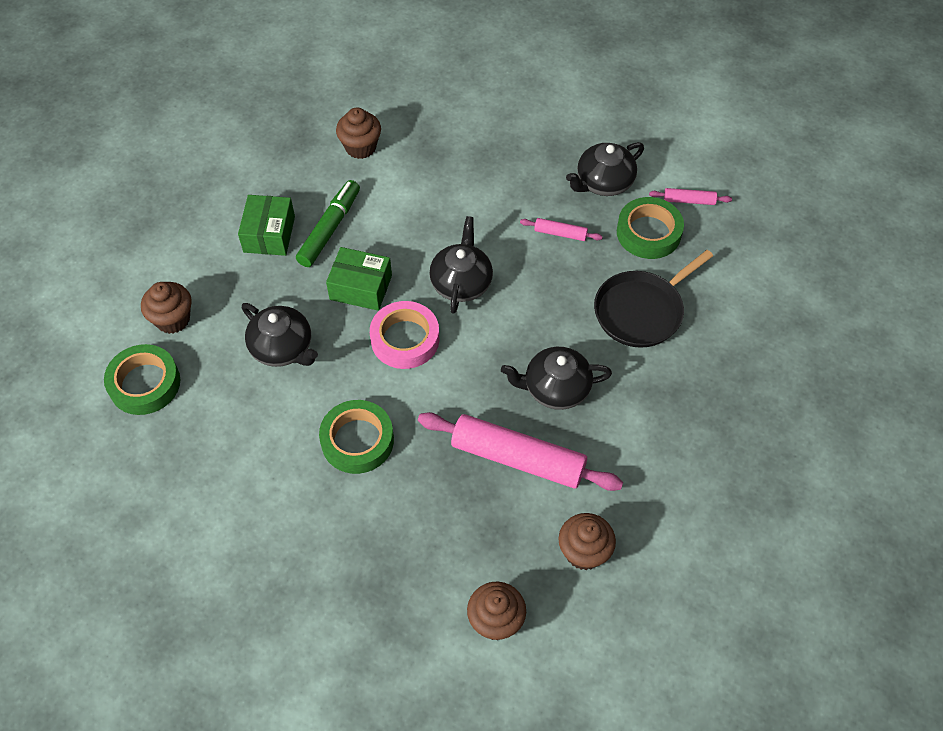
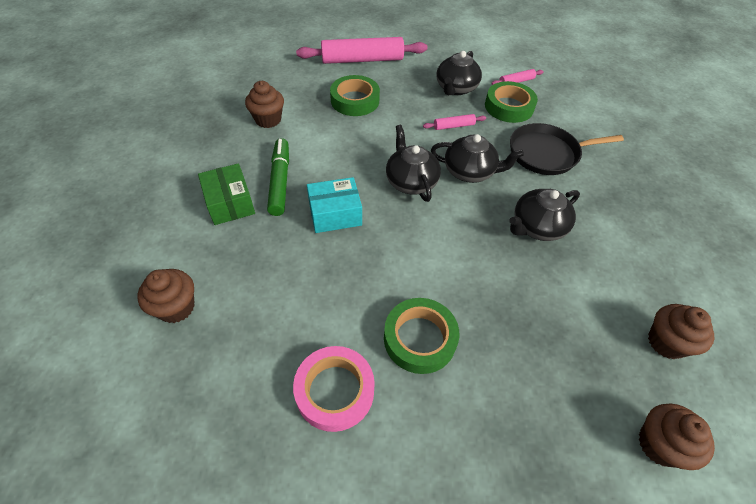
camera: 30 degrees left, 5 degrees down
(144, 384) = (178, 382): green tape -> green tape (355, 100)
(283, 348) = (299, 288): black teapot -> black teapot (470, 172)
(361, 287) = (335, 214): green box -> turquoise box
(405, 339) = (399, 238): pink tape -> pink tape (335, 391)
(518, 458) = (555, 291): pink rolling pin -> pink rolling pin (362, 60)
(641, 311) = (547, 153): black pan -> black pan turned 60 degrees clockwise

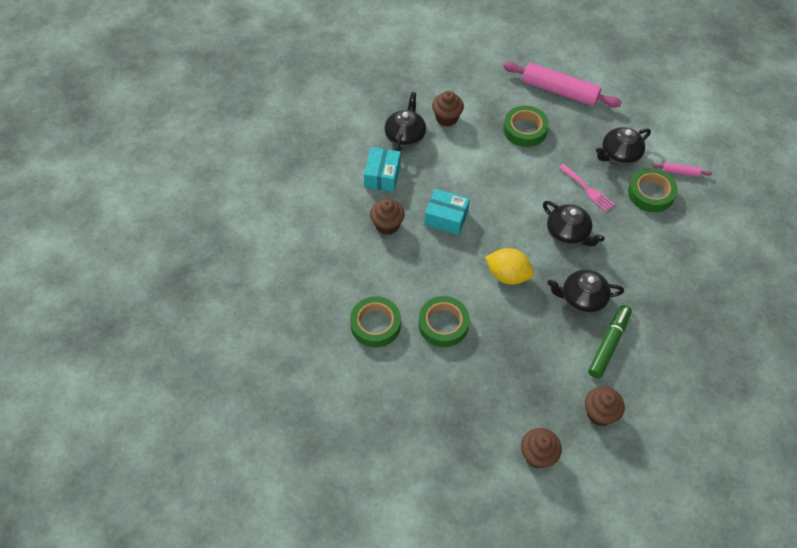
camera: 35 degrees right, 5 degrees up
(176, 307) = (316, 231): brown cupcake -> brown cupcake (387, 225)
(230, 203) = (382, 175): green box -> turquoise box
(280, 181) = (424, 175): green marker -> green marker (608, 344)
(335, 391) = (375, 324): pink tape -> green tape
(411, 181) = (517, 219): black teapot -> black teapot (405, 136)
(446, 241) = (507, 275): none -> yellow lemon
(453, 126) = (587, 189): pink rolling pin -> pink fork
(547, 153) = (644, 248): black pan -> none

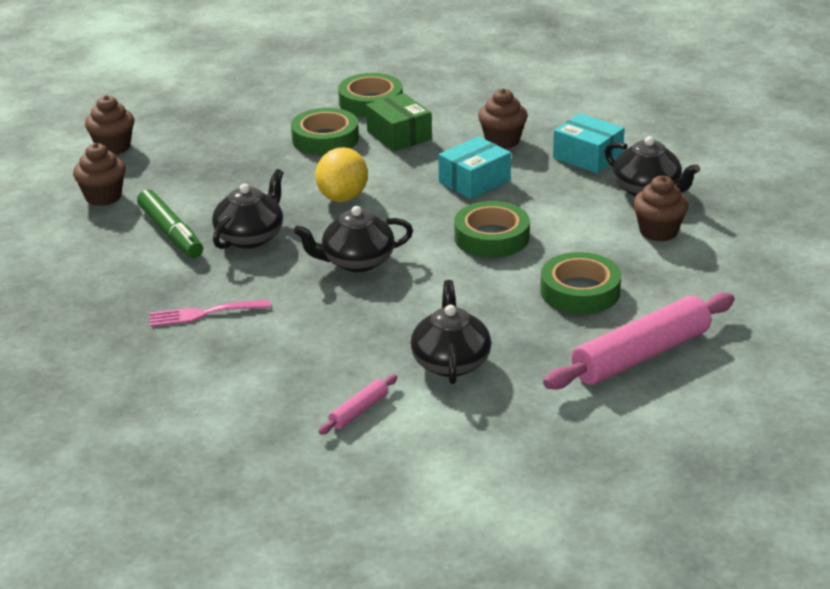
camera: 120 degrees right, 25 degrees down
(413, 284) = (399, 135): none -> green box
(507, 275) = (343, 197): yellow lemon -> yellow lemon turned 45 degrees counterclockwise
(587, 189) = (414, 306): pink fork -> pink fork (203, 314)
(651, 193) = (349, 362): green tape -> green tape (491, 237)

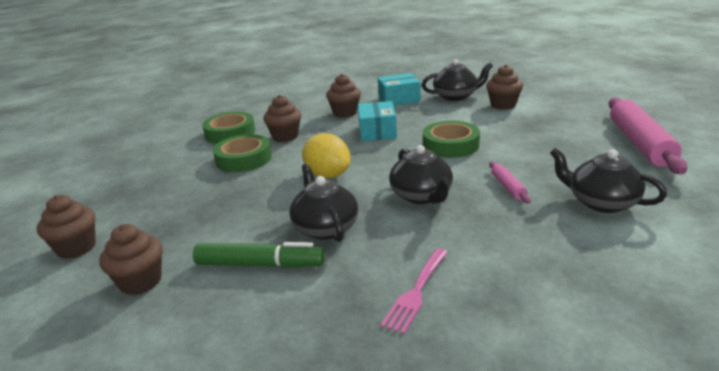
camera: 50 degrees left, 5 degrees down
(356, 262) = (422, 196): black teapot -> black teapot turned 45 degrees counterclockwise
(359, 411) = (650, 262): pink rolling pin -> pink rolling pin (508, 187)
(399, 135) = (285, 136): green box -> brown cupcake
(580, 291) = (546, 139): green tape -> none

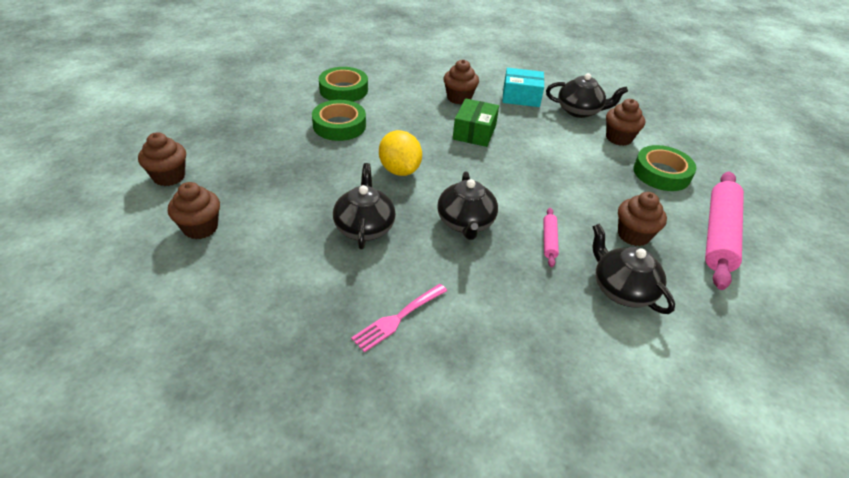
camera: 15 degrees right, 15 degrees up
(260, 264) = (294, 245): green marker -> none
(285, 136) = (389, 110): brown cupcake -> brown cupcake (633, 235)
(377, 132) = (474, 132): turquoise box -> green box
(450, 145) = (531, 172): green tape -> green tape (661, 173)

